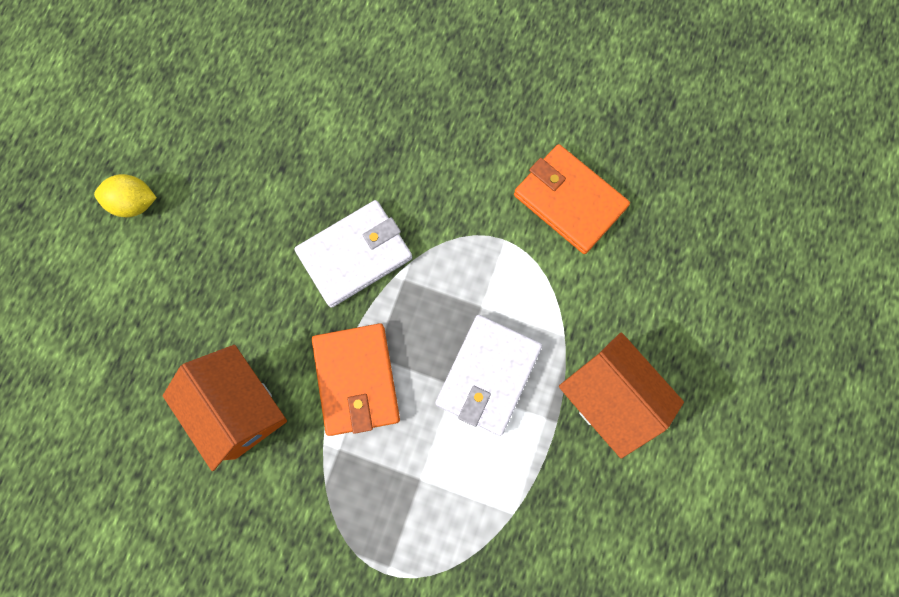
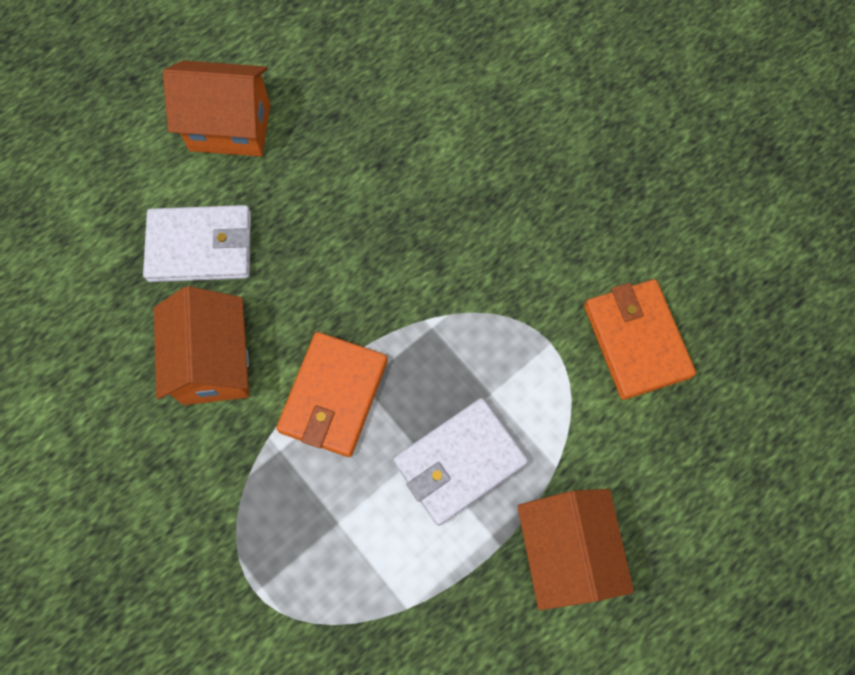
camera: 30 degrees right, 5 degrees down
(134, 203) = (230, 127): yellow lemon -> orange house
(355, 255) = (399, 280): white wallet -> white wallet (200, 247)

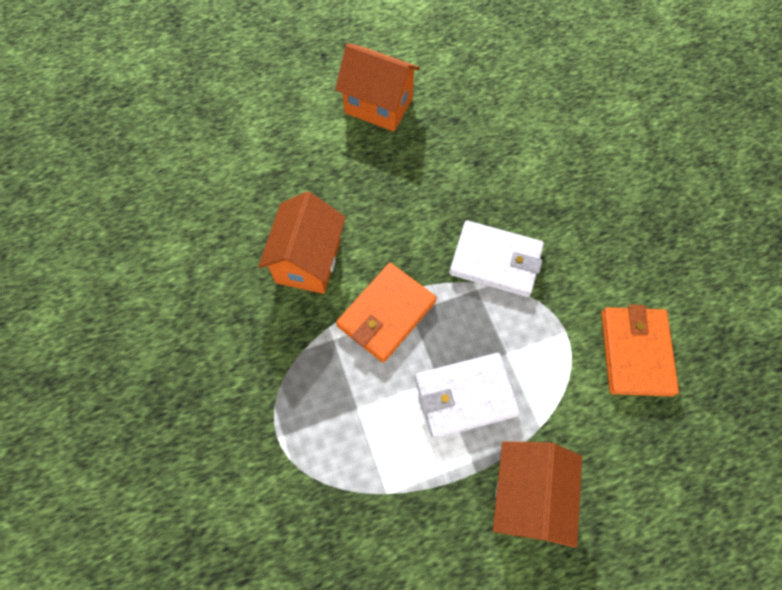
camera: 20 degrees right, 5 degrees down
(200, 247) = (328, 179): white wallet -> white wallet (495, 261)

